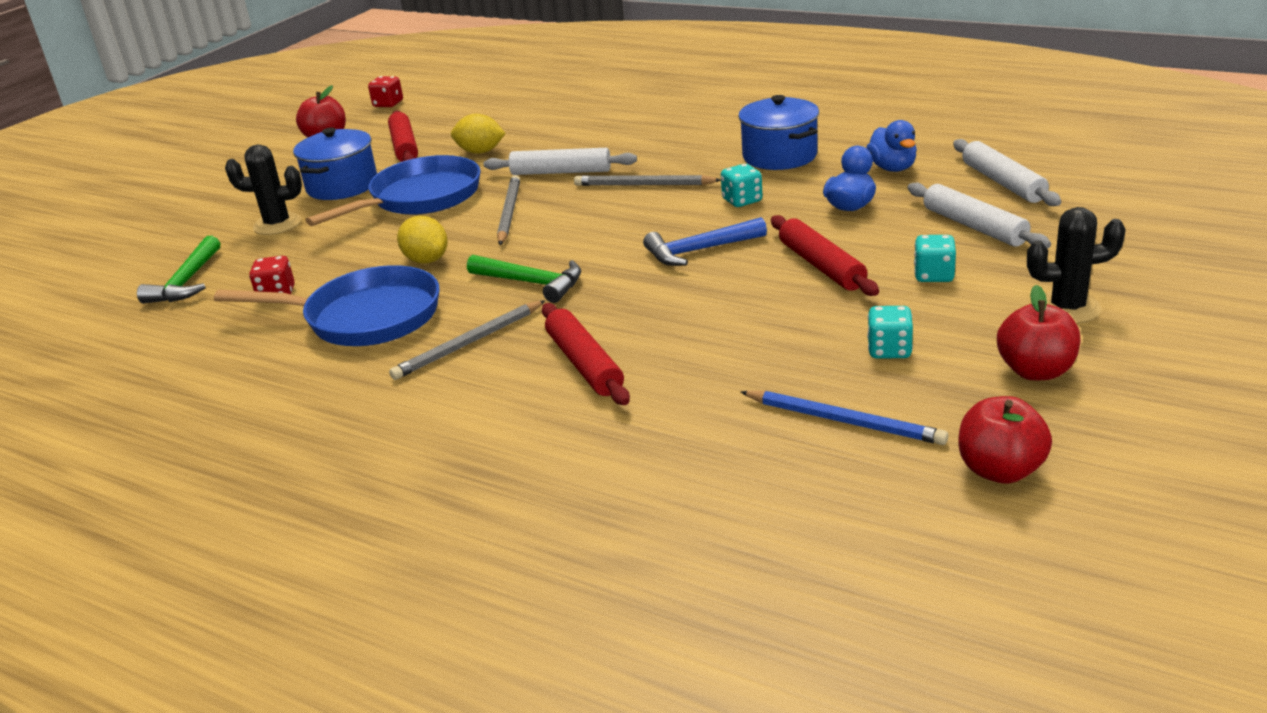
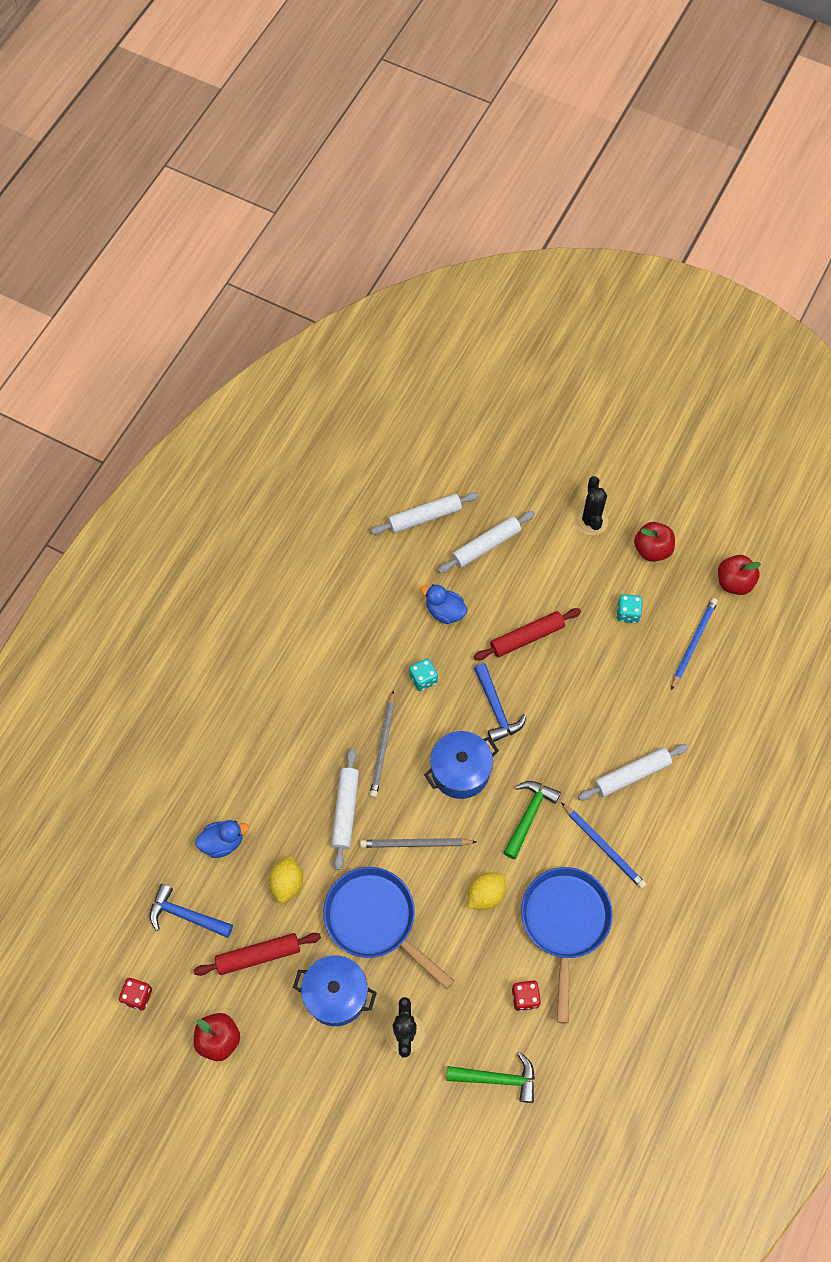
camera: 95 degrees left, 35 degrees up
(461, 113) = (186, 915): none -> blue hammer
(469, 343) = (604, 847): grey pencil -> blue pencil
(585, 364) = (631, 774): red rolling pin -> white rolling pin
(779, 156) = (349, 649): blue pot -> blue pot (460, 771)
(892, 168) = (387, 578): blue duck -> blue duck (222, 842)
(934, 275) = (546, 578): turquoise dice -> none

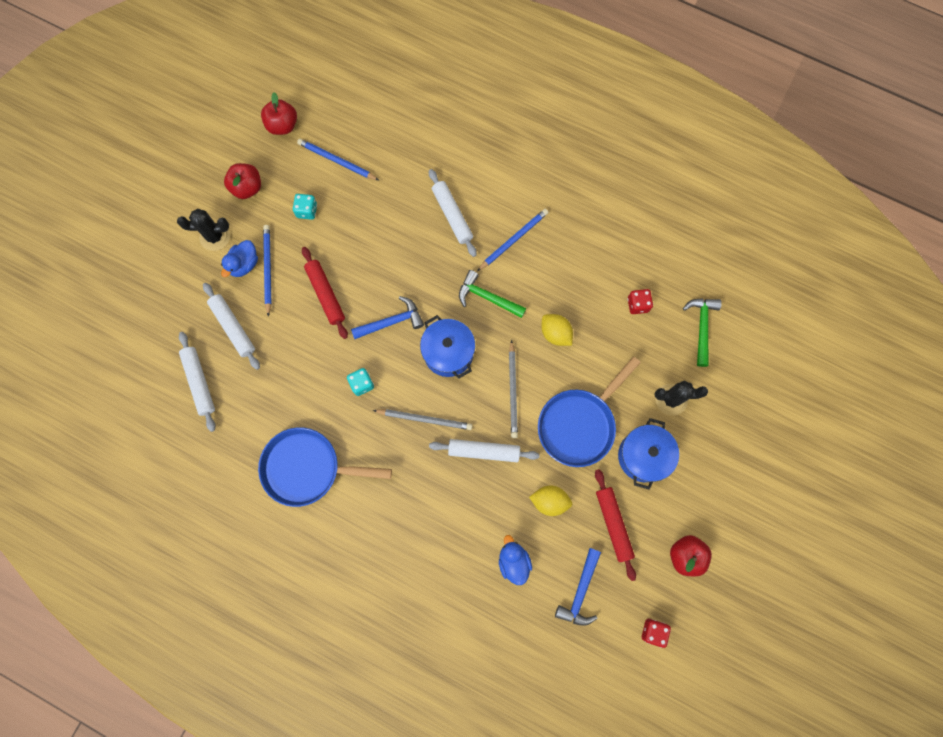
camera: 90 degrees left, 10 degrees up
(445, 611) = (297, 365): blue duck -> blue duck (244, 264)
(555, 576) = (267, 269): none -> blue pencil
(565, 923) = (576, 272): blue pan -> blue pan (307, 468)

